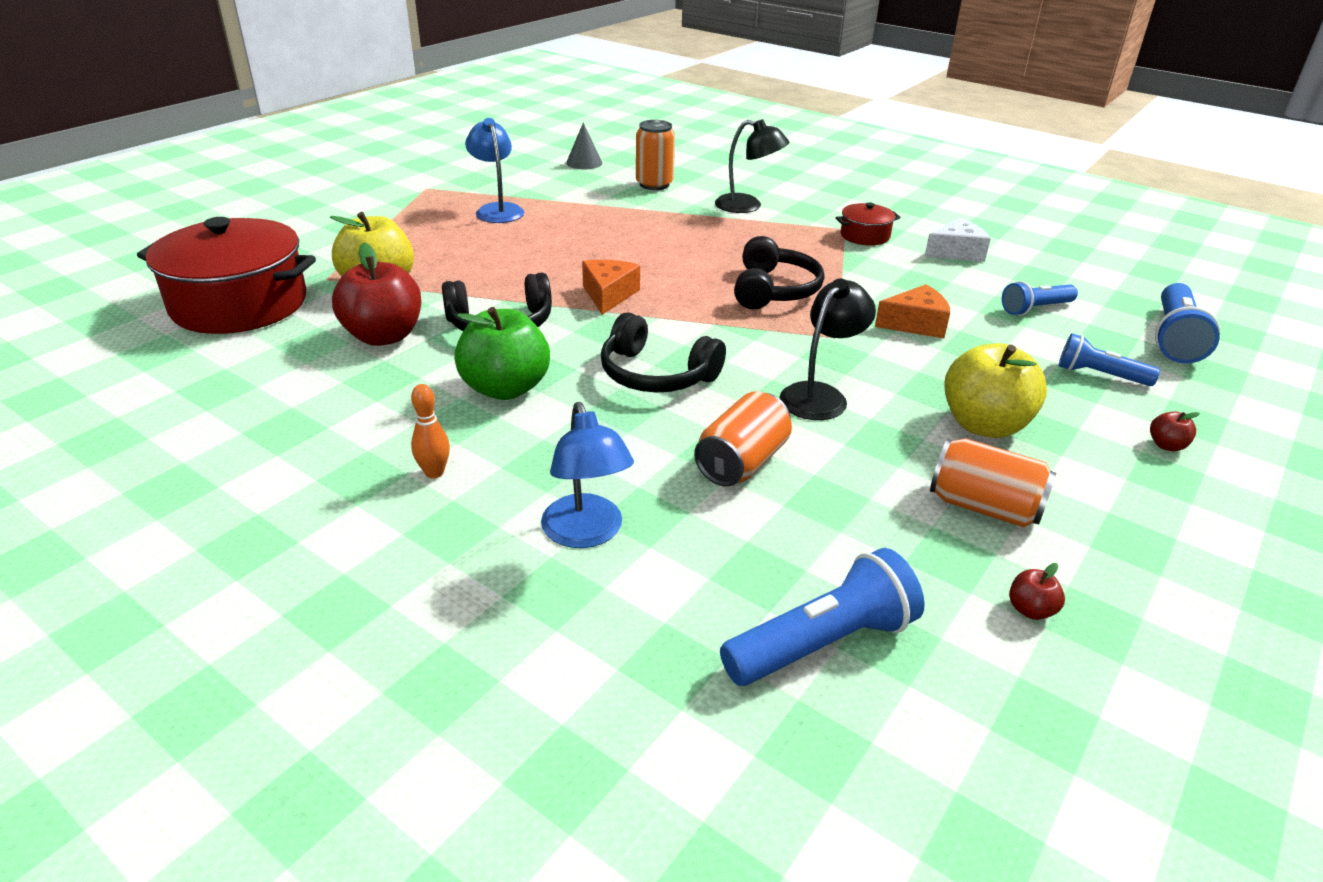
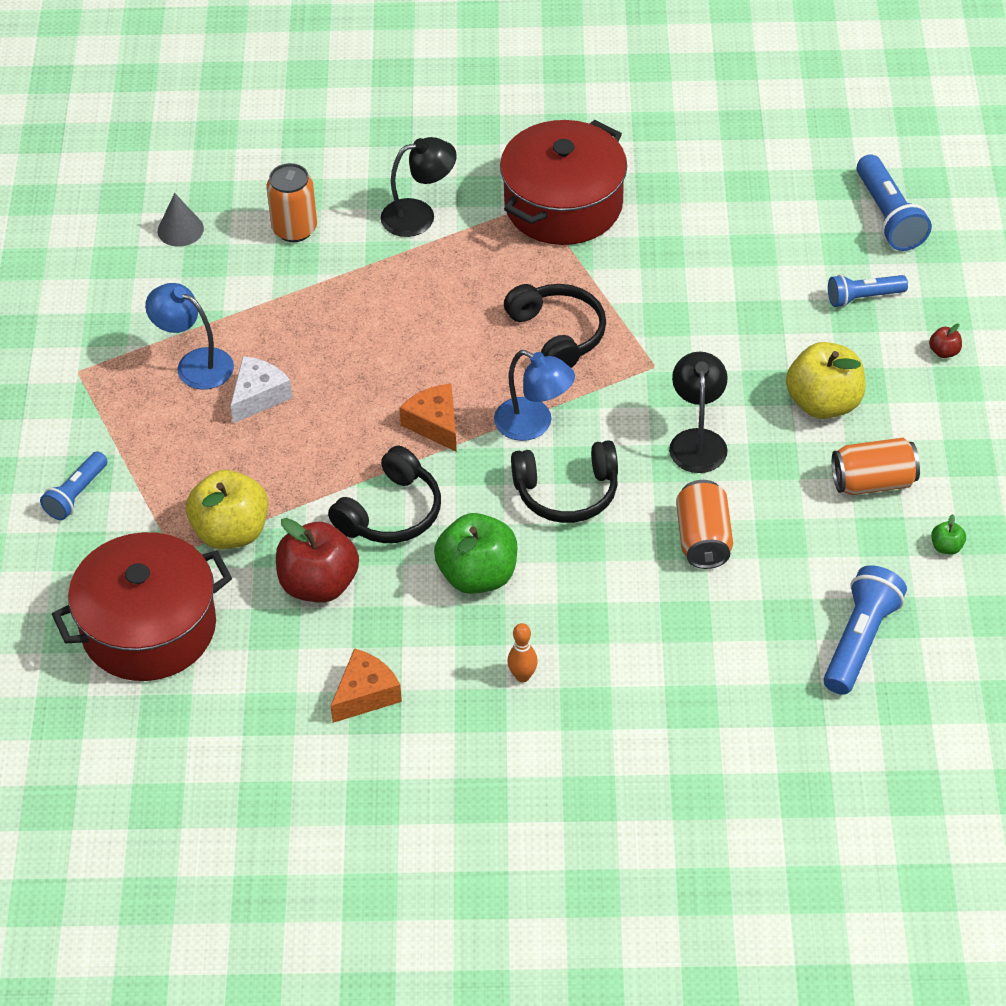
camera: 35 degrees left, 15 degrees up
(586, 533) = (667, 656): blue lamp -> blue lamp (533, 425)
(865, 236) = (563, 205): red pot -> red pot, size x2.20
(915, 324) = (699, 313): orange cheese -> orange cheese (365, 694)
(956, 252) = (657, 186): white cheese -> white cheese (258, 396)
(1030, 610) = (946, 547): red apple -> green apple
(1035, 309) = (771, 236): blue flashlight -> blue flashlight (76, 494)

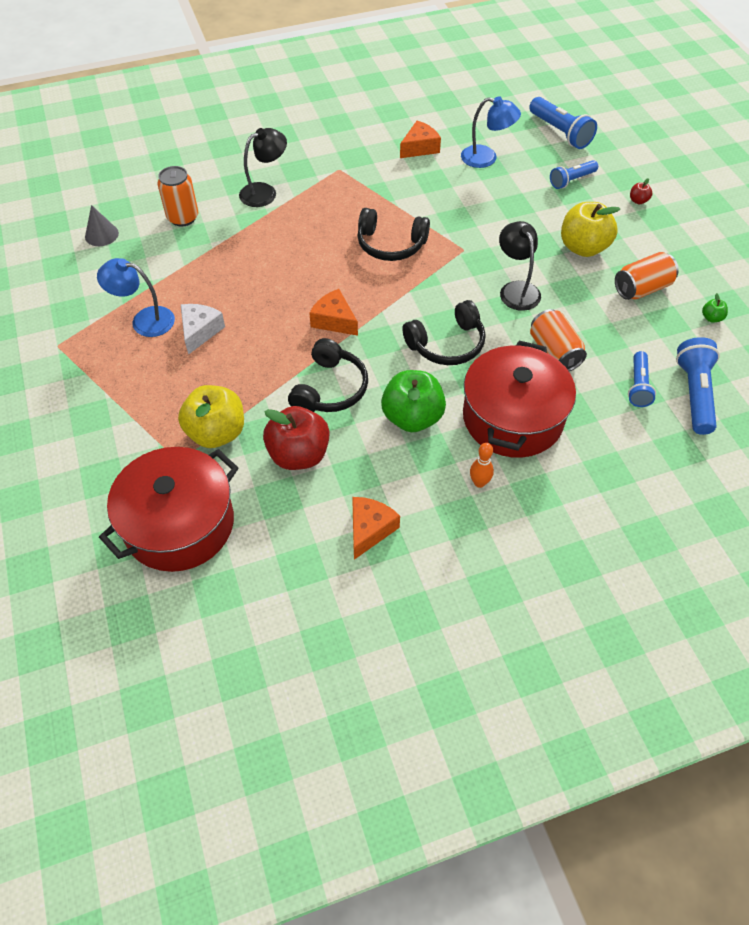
camera: 20 degrees left, 5 degrees up
(76, 494) = (85, 435): blue flashlight -> blue flashlight (638, 386)
(533, 425) = (402, 305): blue lamp -> blue lamp (486, 158)
(557, 334) = (390, 244): black headphones -> black headphones turned 150 degrees clockwise
(563, 205) = (357, 166): red pot -> red pot (513, 418)
(667, 195) = (419, 148): none -> orange cheese

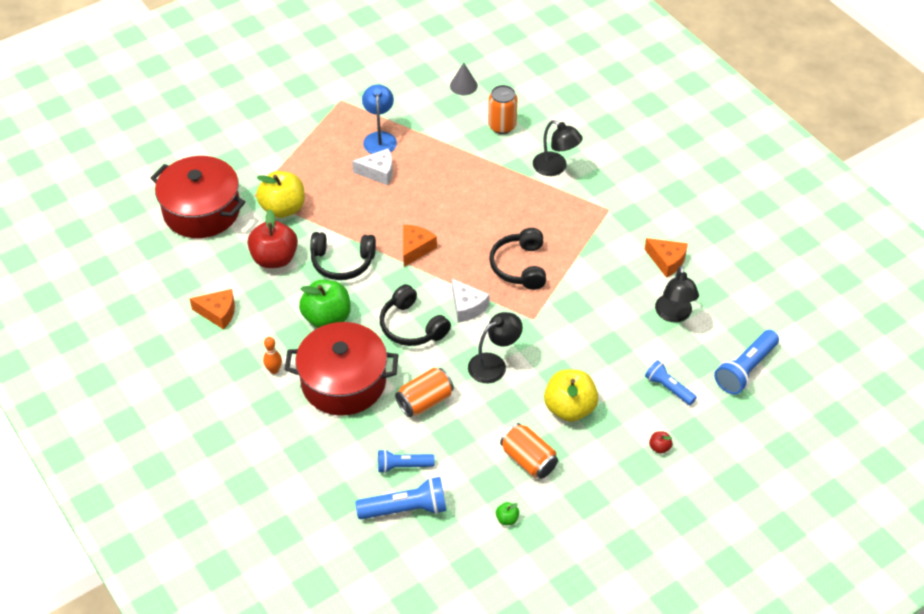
camera: 75 degrees right, 5 degrees down
(433, 294) = (467, 307): none -> white cheese
(486, 158) = (674, 315): blue lamp -> black lamp

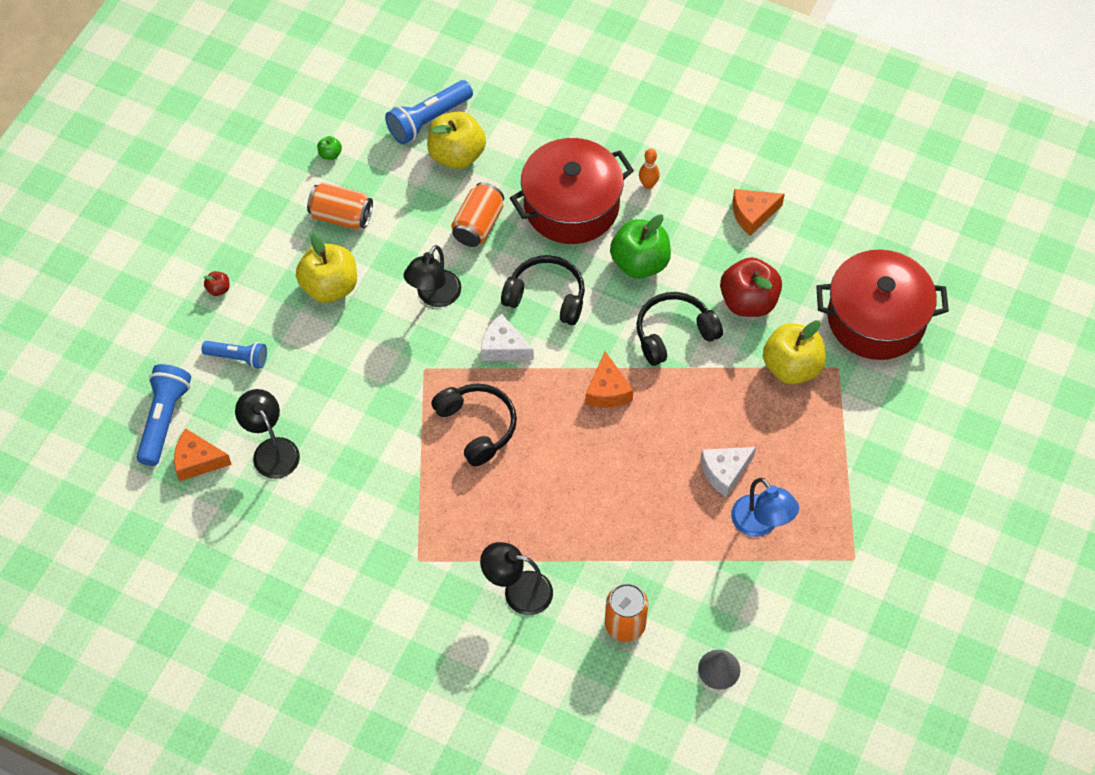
camera: 150 degrees right, 10 degrees up
(403, 466) = (456, 155): blue flashlight -> yellow apple
(667, 261) = (312, 519): orange cheese -> orange cheese (197, 461)

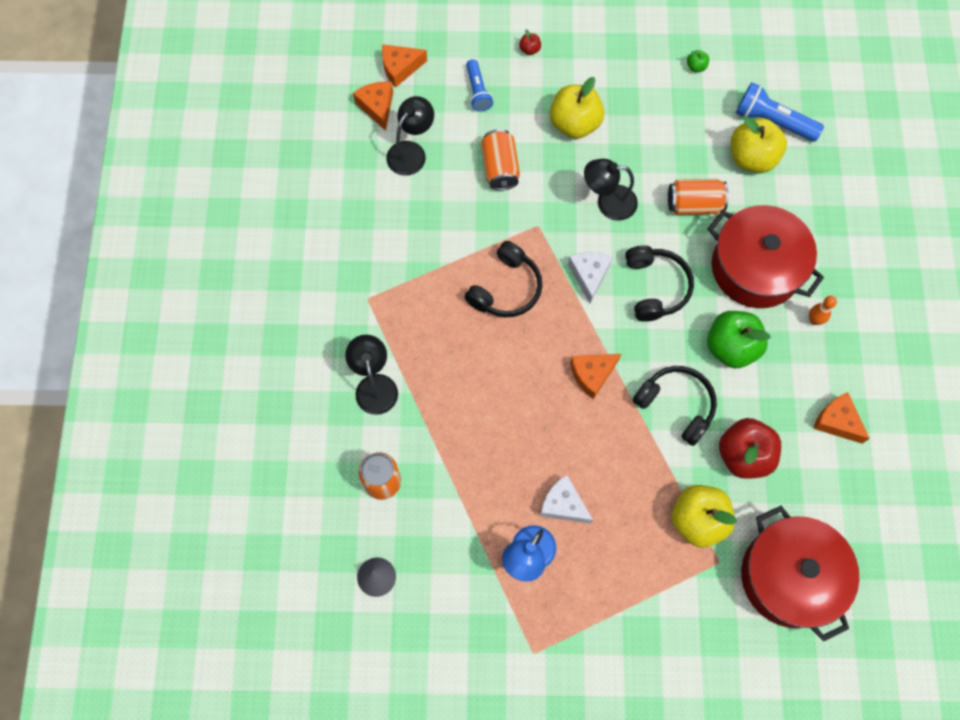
camera: 65 degrees right, 10 degrees up
(164, 419) = (400, 68): blue flashlight -> orange cheese
(341, 216) = (643, 102): orange can -> orange can (500, 168)

